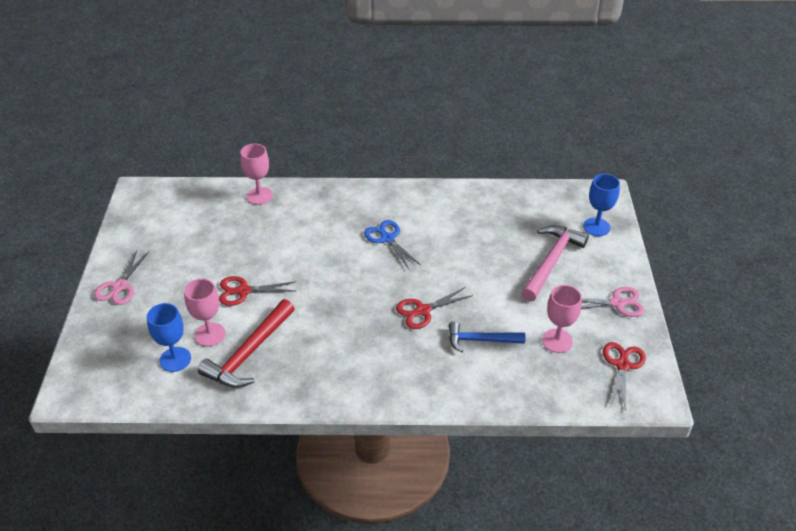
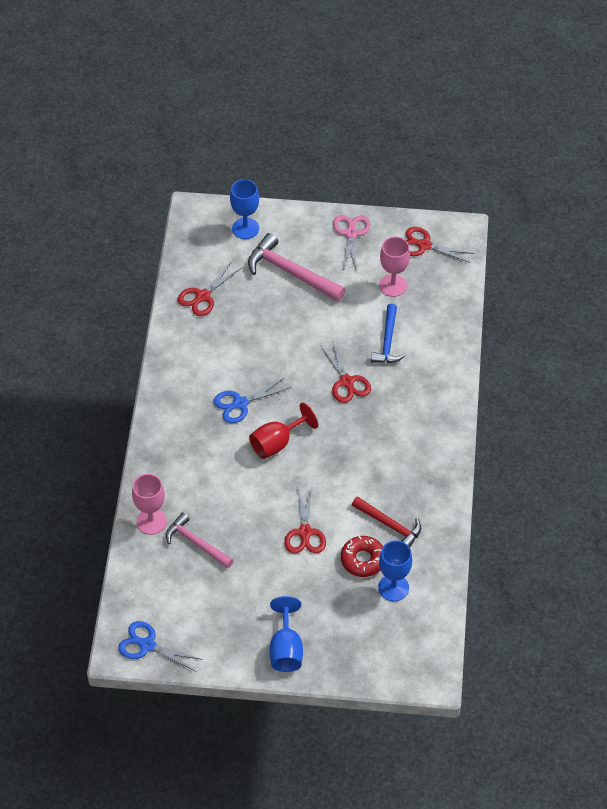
camera: 85 degrees left, 10 degrees up
(119, 286) = (286, 649): pink scissors -> blue goblet
(139, 204) = (147, 645): none -> blue scissors
(210, 334) = (363, 560): pink goblet -> red donut
(236, 223) = (196, 543): none -> pink hammer
(249, 353) = (390, 525): red hammer -> red hammer, size x0.66
(344, 266) = (277, 443): none -> red goblet
(506, 206) = (203, 296): none -> red scissors

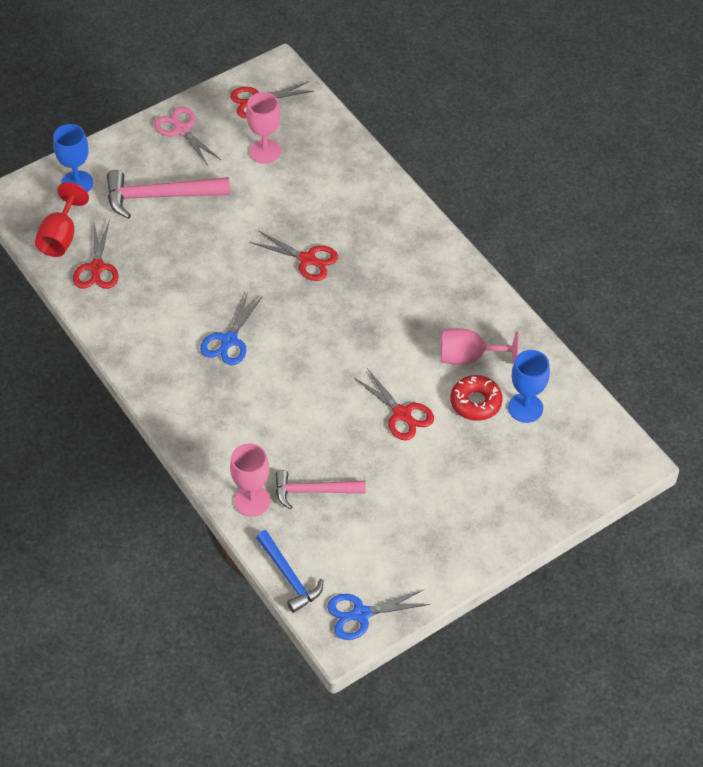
camera: 40 degrees left, 0 degrees up
(277, 443) = (298, 353): red goblet -> red goblet (61, 237)
(286, 649) = (488, 526): blue goblet -> none
(387, 341) = (308, 202): blue hammer -> blue hammer (289, 577)
(390, 525) = (469, 357): red hammer -> pink goblet

